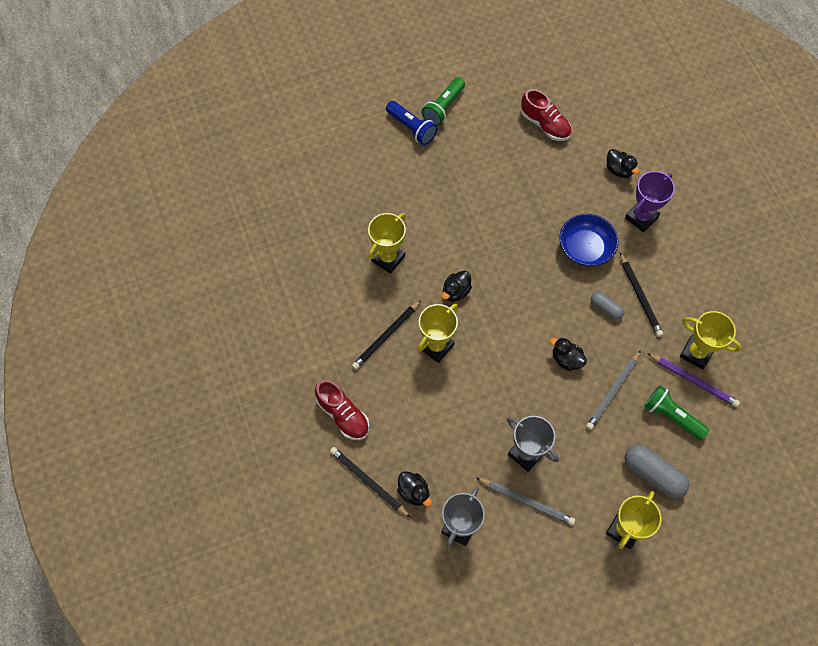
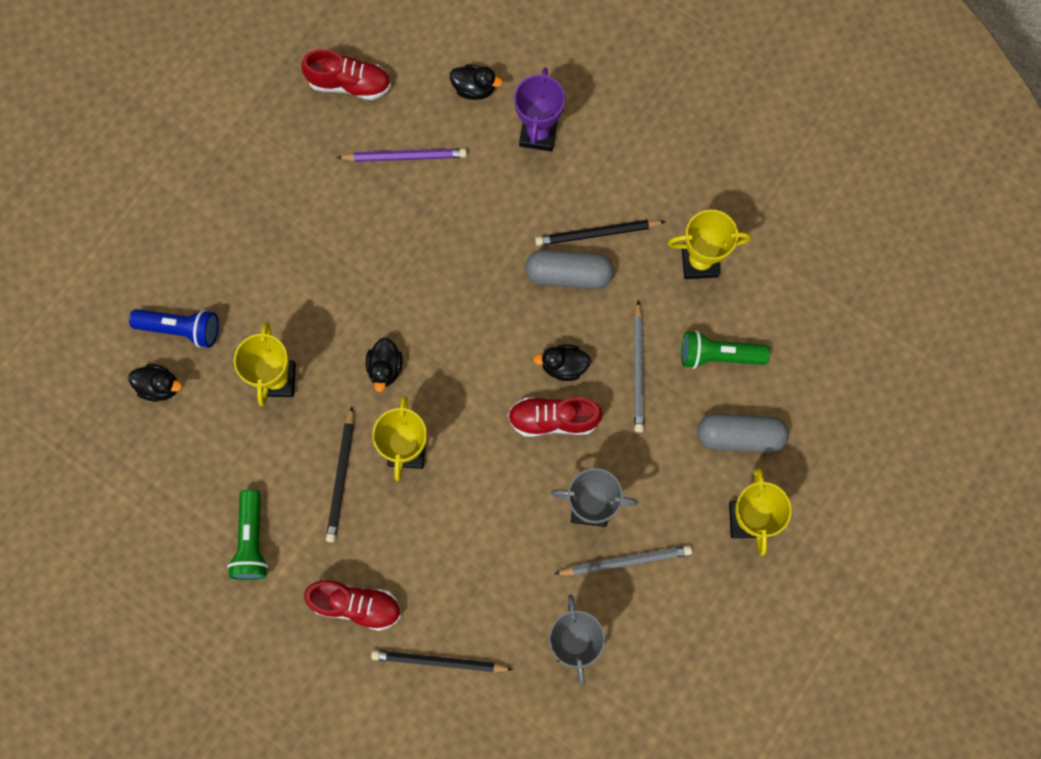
camera: 35 degrees left, 10 degrees up
(411, 128) = (190, 192): blue flashlight -> blue flashlight (181, 329)
(414, 492) = (497, 637): black duck -> black duck (160, 386)
(443, 107) = (211, 139): green flashlight -> green flashlight (251, 541)
(538, 386) = (553, 419): none -> red shoe
(585, 248) = (499, 214): blue bowl -> none
(606, 308) = (568, 274): grey capsule -> grey capsule, size x1.74
(640, 296) = (597, 234): black pencil -> black pencil turned 135 degrees clockwise
(693, 380) = (716, 297): purple pencil -> purple pencil (405, 156)

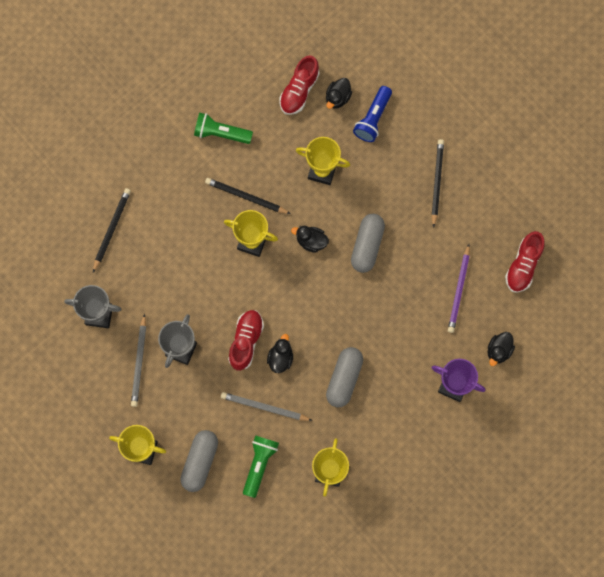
camera: 105 degrees right, 0 degrees up
(356, 605) = (162, 187): red shoe -> red shoe (299, 91)
(372, 291) = (367, 246): none -> grey capsule
(597, 234) = (368, 407): black pencil -> black pencil (436, 182)

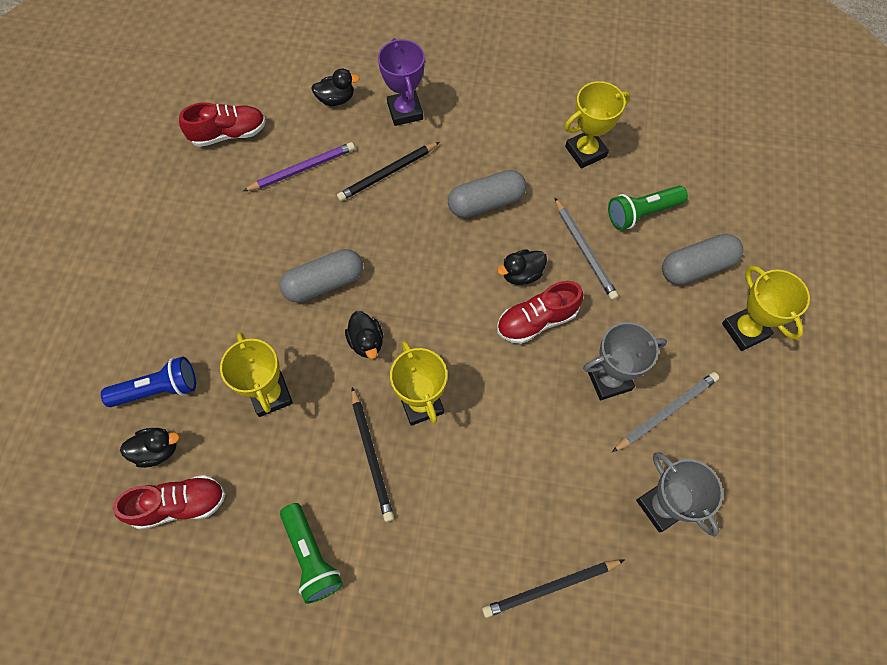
camera: 130 degrees left, 10 degrees down
(436, 182) = (193, 269): black pencil -> black pencil (388, 173)

